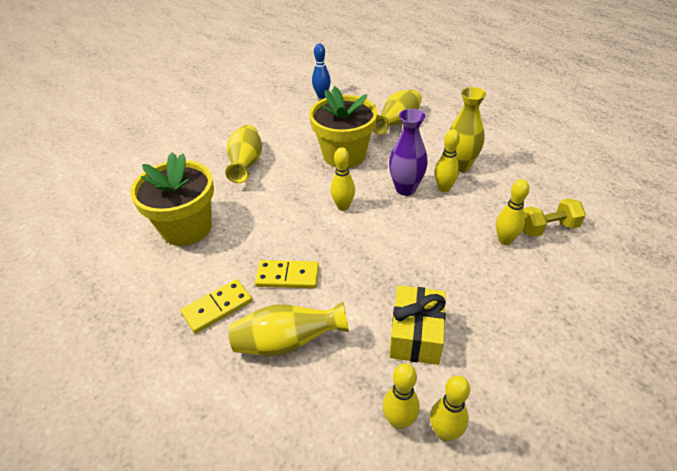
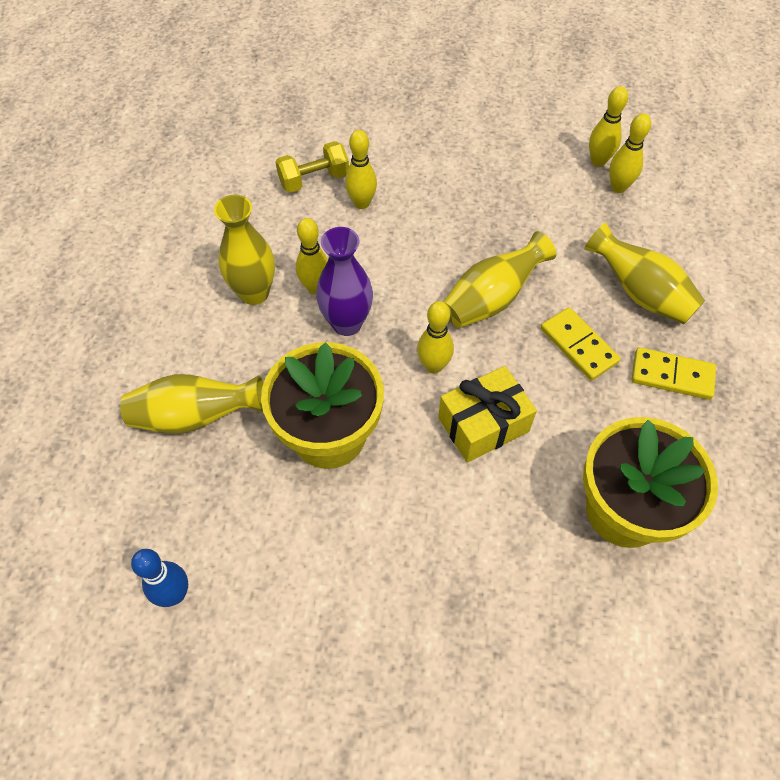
camera: 130 degrees left, 15 degrees up
(246, 164) = (454, 551): yellow vase -> yellow vase (492, 299)
(415, 335) = (538, 214): yellow gift -> yellow gift (483, 424)
(547, 228) = (314, 180): yellow dumbbell -> yellow dumbbell turned 60 degrees counterclockwise

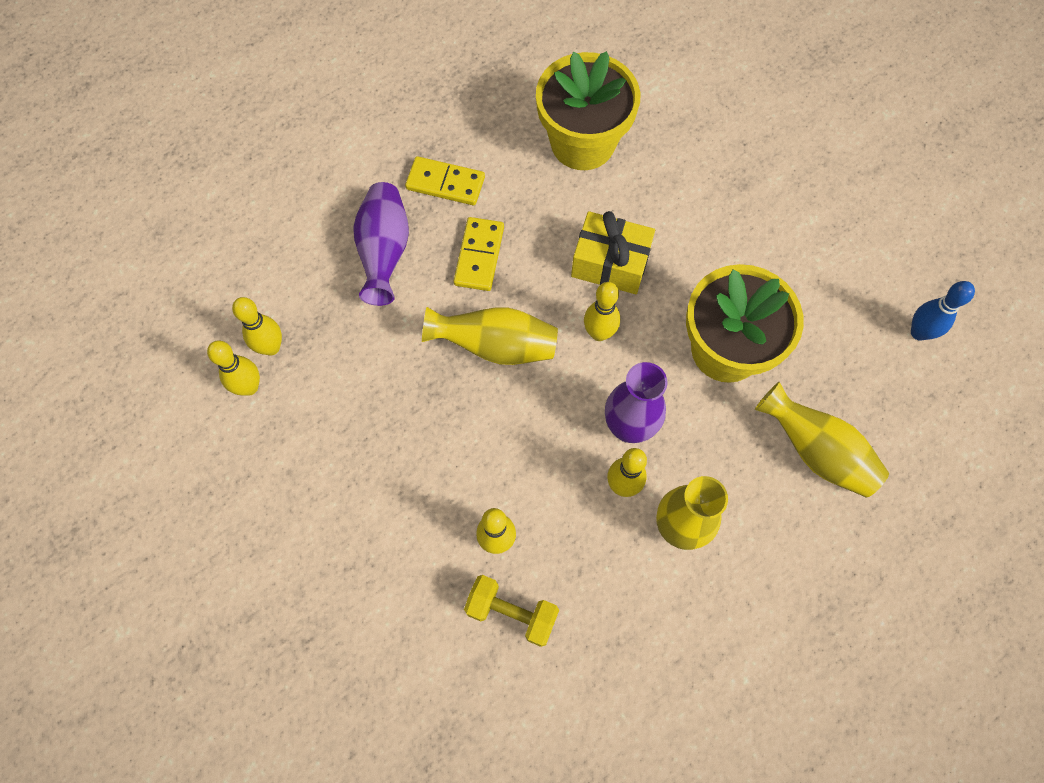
camera: 135 degrees left, 10 degrees up
(639, 293) = (384, 252): yellow vase -> purple vase
(672, 375) = (445, 183): yellow domino -> yellow domino turned 45 degrees counterclockwise

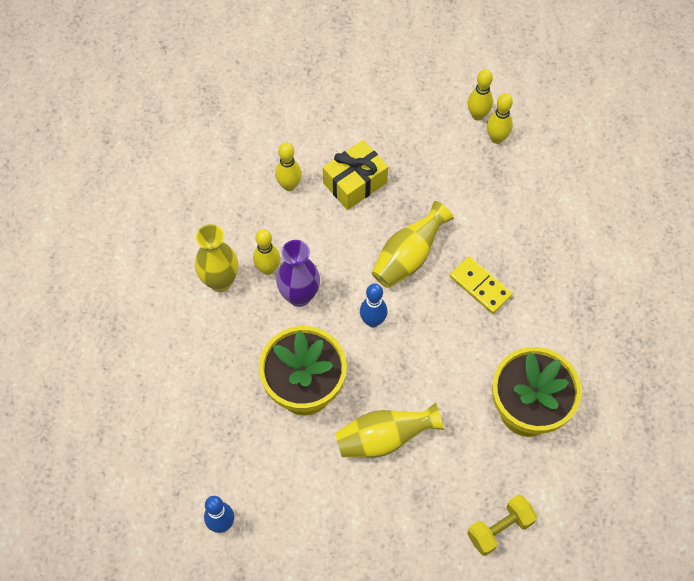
camera: 125 degrees right, 5 degrees down
(384, 252) = (522, 233): purple vase -> none
(445, 183) = (552, 299): yellow domino -> none
(512, 612) = (245, 169): yellow dumbbell -> yellow dumbbell (499, 529)
(599, 333) = (373, 321): yellow bowling pin -> blue bowling pin
(610, 263) = (417, 362): yellow gift -> yellow gift (355, 183)
(816, 451) = (201, 391): yellow vase -> yellow vase (384, 438)

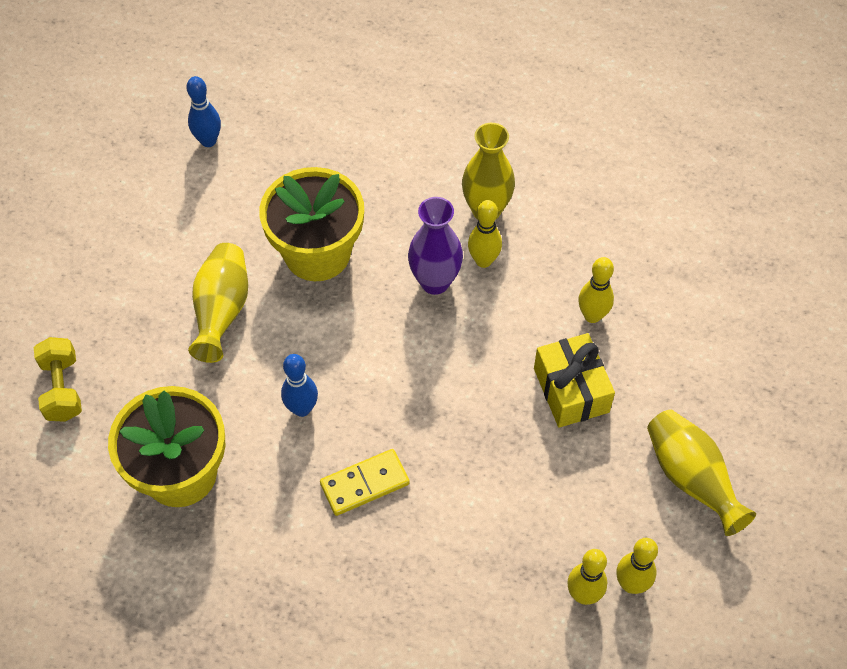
camera: 110 degrees right, 5 degrees down
(373, 321) = (370, 347): blue bowling pin -> blue bowling pin (302, 409)
(408, 257) = (440, 415): yellow vase -> yellow vase (690, 478)

